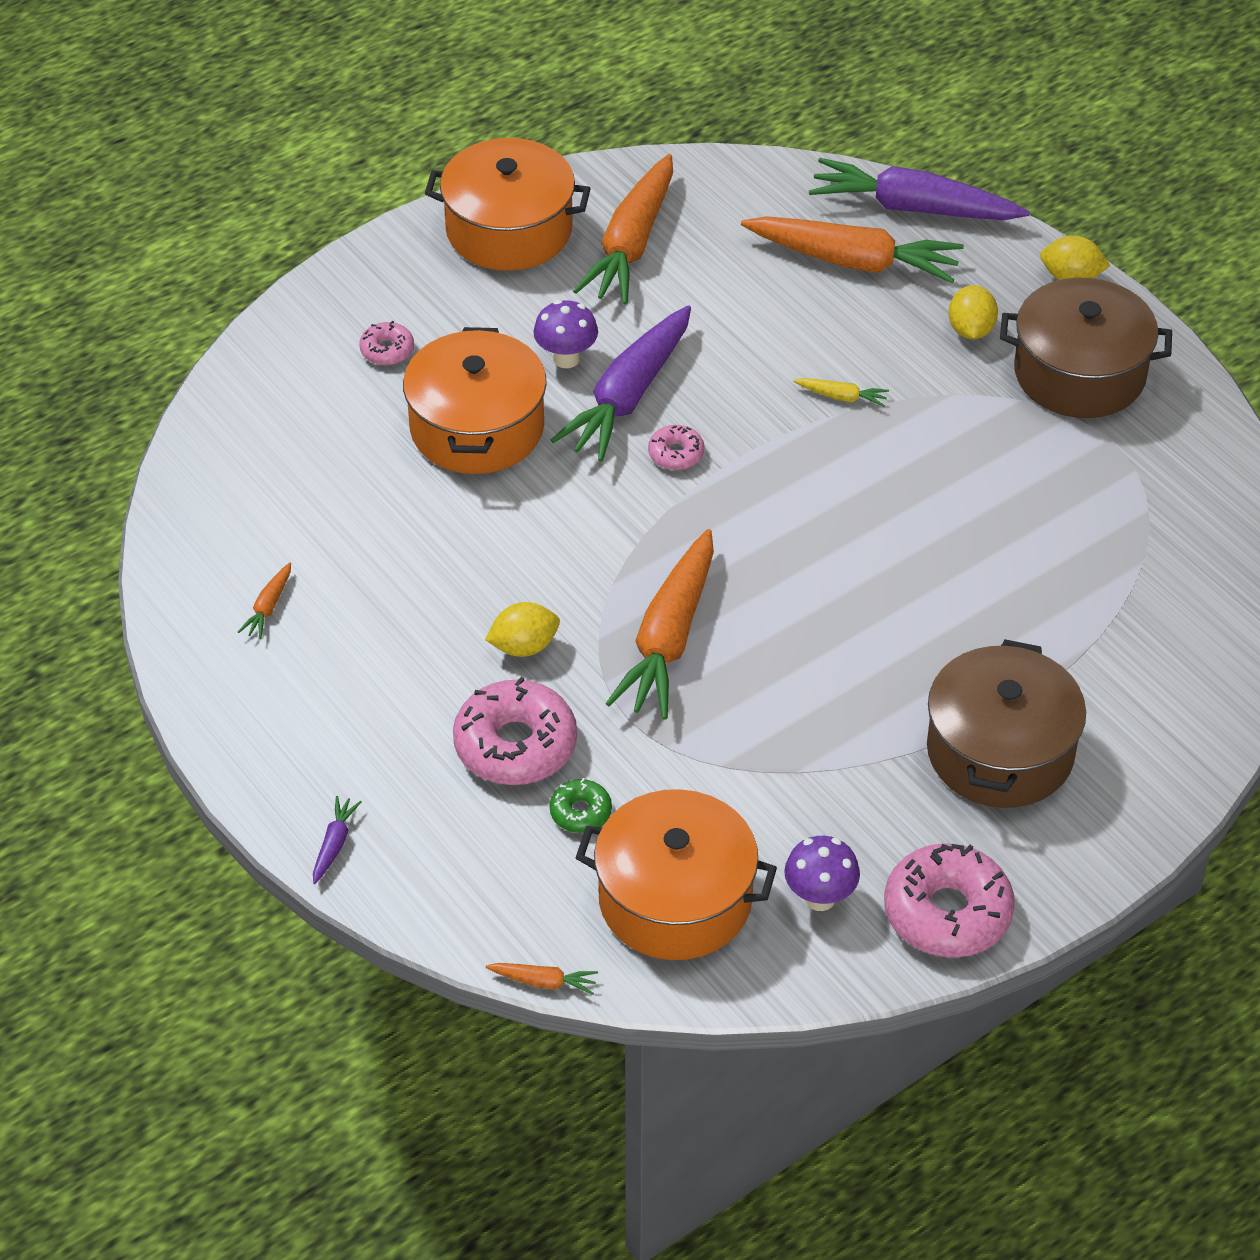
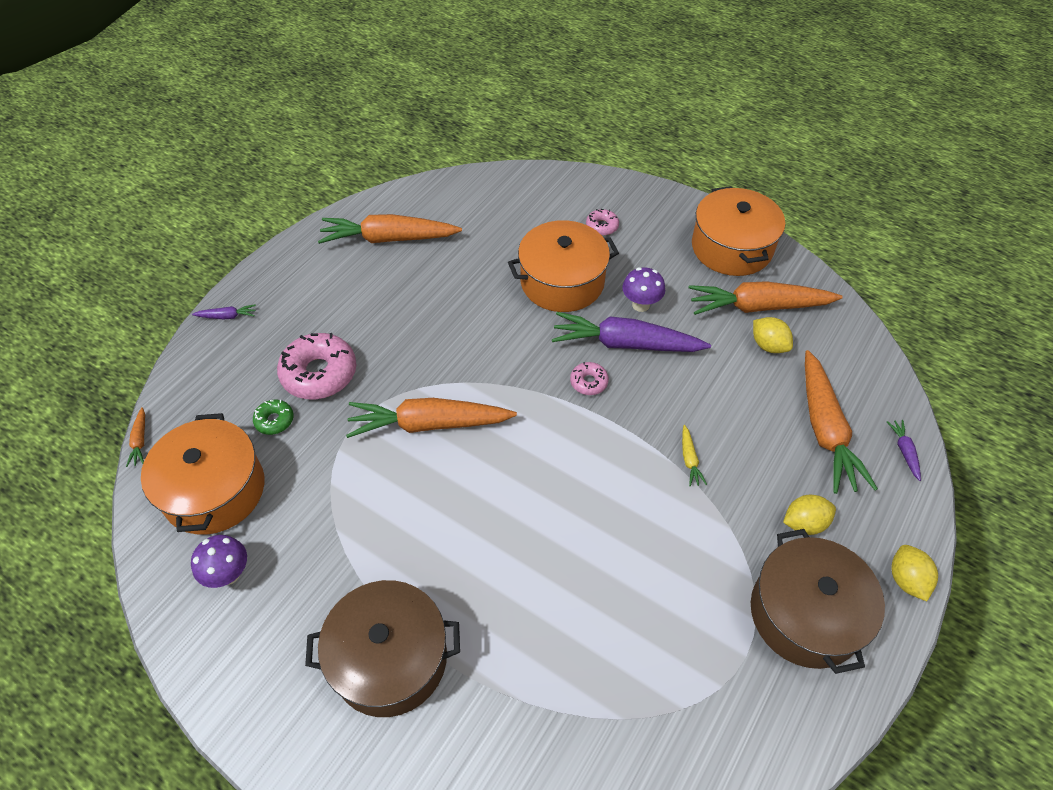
camera: 70 degrees right, 5 degrees up
(268, 607) = (389, 239): orange carrot -> orange carrot, size x2.43
(524, 646) = (397, 354): yellow lemon -> yellow lemon (768, 345)
(913, 208) = (904, 451): purple carrot -> purple carrot, size x0.41
(947, 912) = (229, 662): pink donut -> none

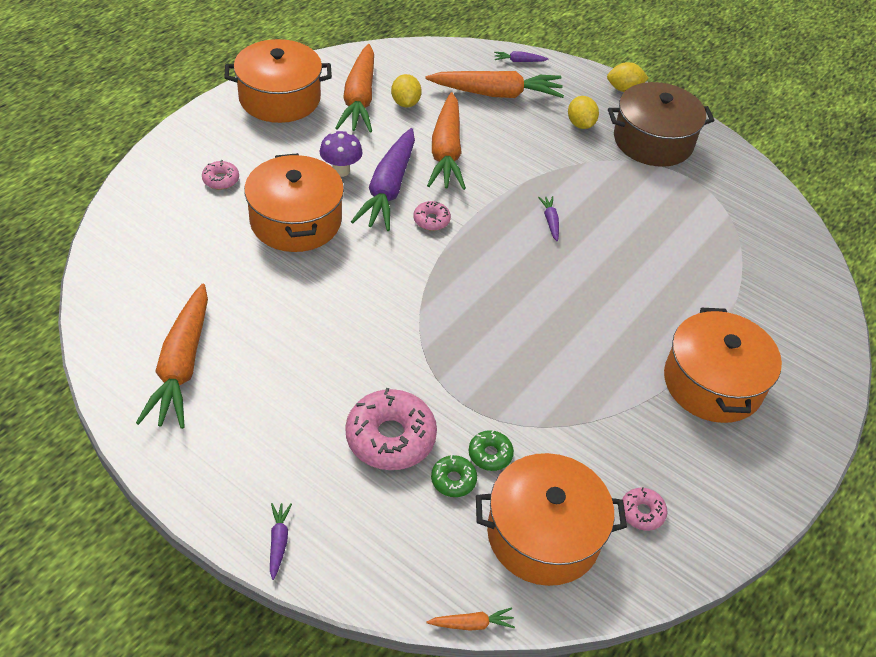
camera: 90 degrees left, 5 degrees down
(229, 574) = (642, 512): purple mushroom -> pink donut
(300, 446) = (490, 454): none -> green donut
(390, 659) = (712, 383): brown pot -> orange pot
(429, 424) = (470, 342): orange carrot -> orange carrot (446, 151)
(615, 491) = (550, 221): none -> purple carrot
(689, 459) = (521, 172): yellow carrot -> none
(768, 345) = (405, 103): yellow lemon -> yellow lemon turned 60 degrees counterclockwise

